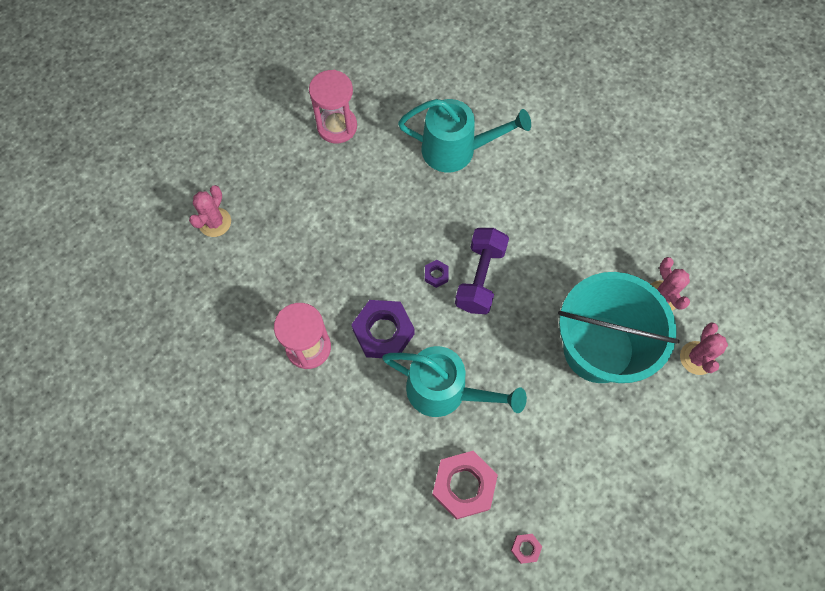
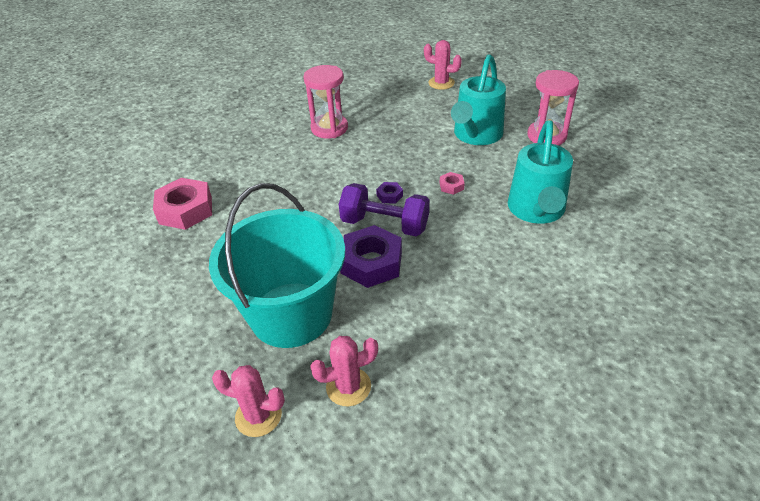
camera: 95 degrees right, 25 degrees down
(383, 332) = (336, 165): purple nut -> purple nut (371, 263)
(446, 391) = (273, 200): turquoise watering can -> turquoise watering can (475, 136)
(525, 548) = (115, 246): pink nut -> pink nut (451, 186)

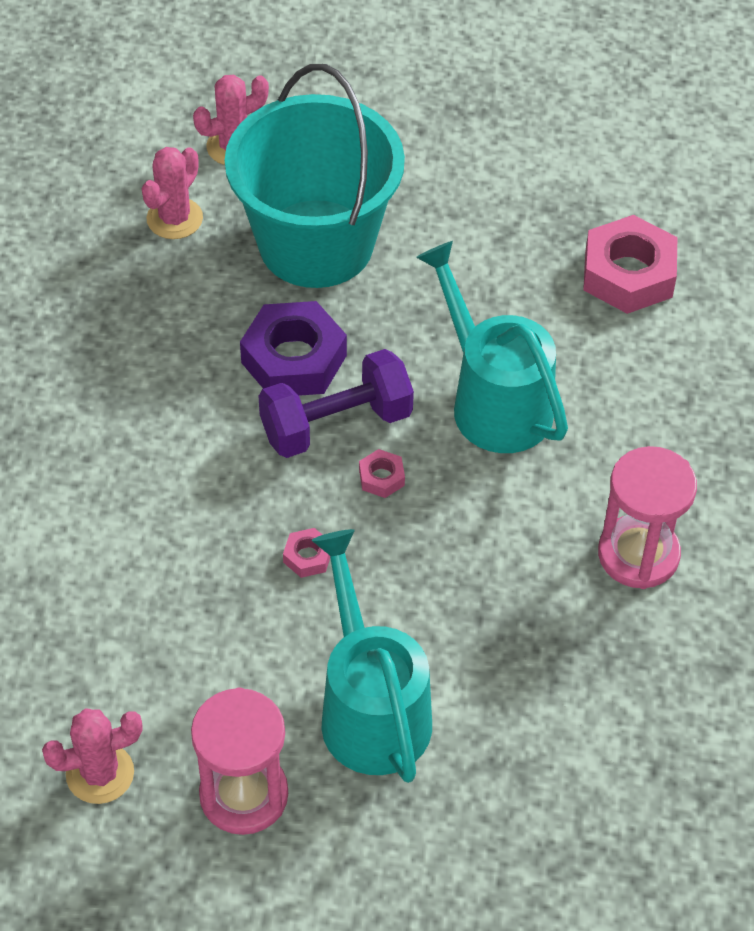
camera: 135 degrees right, 10 degrees up
(389, 195) = (381, 477): purple nut -> pink nut
(441, 83) = (583, 837): pink cactus -> pink cactus (100, 773)
(536, 211) = (140, 588): turquoise watering can -> turquoise watering can (492, 400)

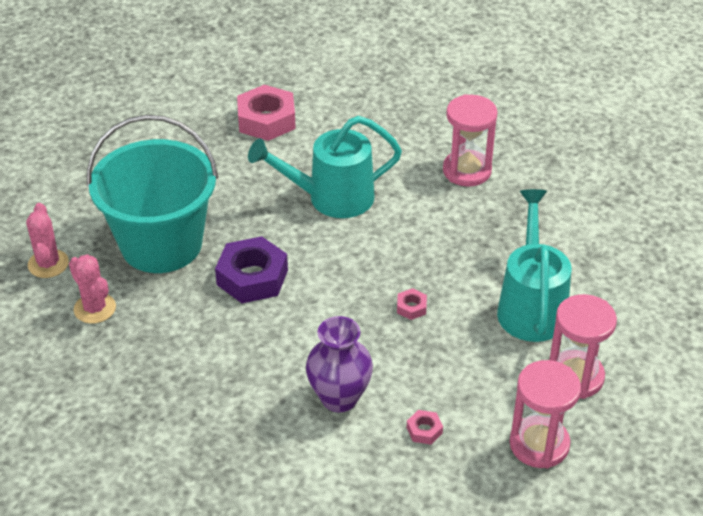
camera: 70 degrees left, 10 degrees down
(100, 773) = (539, 444): pink cactus -> pink hourglass
(109, 518) = (339, 398): none -> purple vase
(336, 424) = (315, 270): purple dumbbell -> none
(370, 707) = (531, 305): turquoise watering can -> turquoise watering can turned 90 degrees clockwise
(381, 477) = (366, 260): pink nut -> pink nut (424, 430)

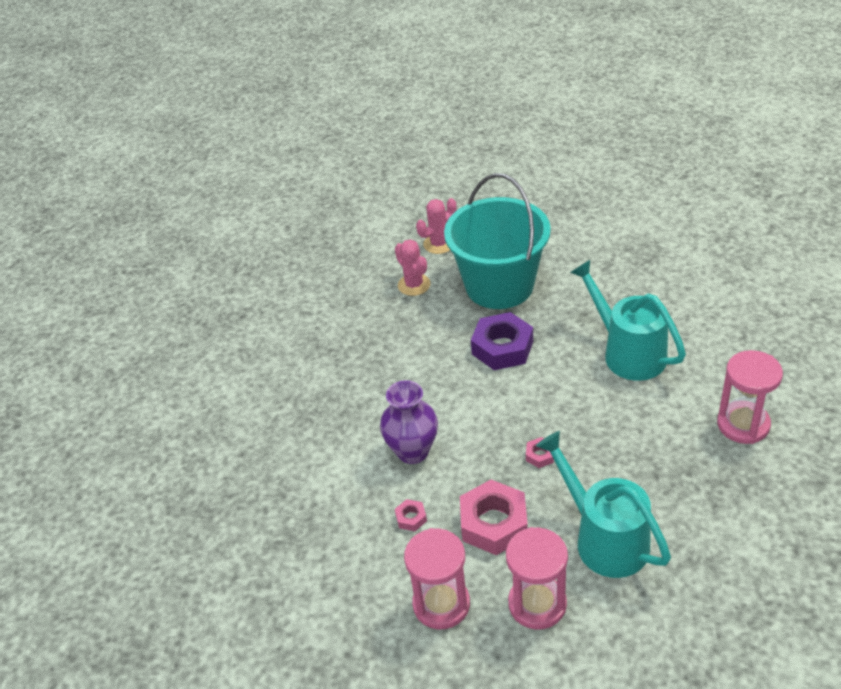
camera: 70 degrees right, 0 degrees up
(95, 308) = (414, 285): pink cactus -> pink cactus turned 60 degrees counterclockwise
(266, 120) = (686, 275): pink nut -> pink nut (493, 523)
(531, 305) = (603, 538): turquoise watering can -> turquoise watering can turned 105 degrees counterclockwise

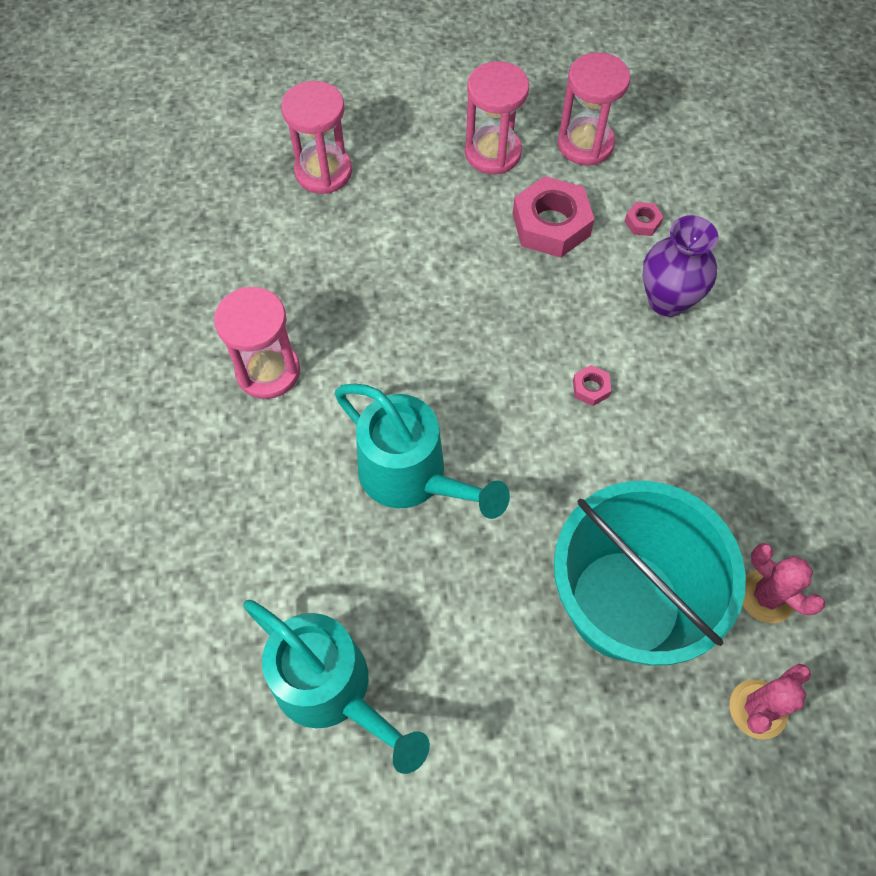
camera: 165 degrees right, 20 degrees up
(502, 347) = (592, 472): purple nut -> none
(540, 455) = (513, 308): pink nut -> pink nut (590, 388)
(603, 538) = (433, 220): turquoise watering can -> turquoise watering can (333, 691)
(714, 600) = (323, 172): none -> pink hourglass

